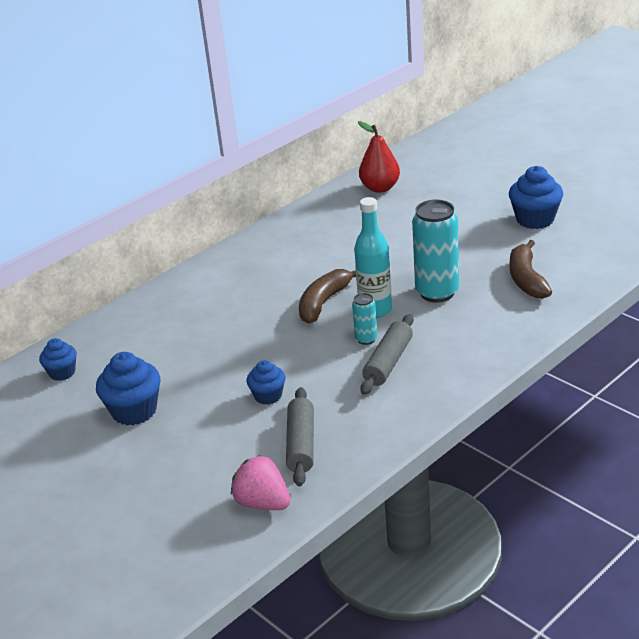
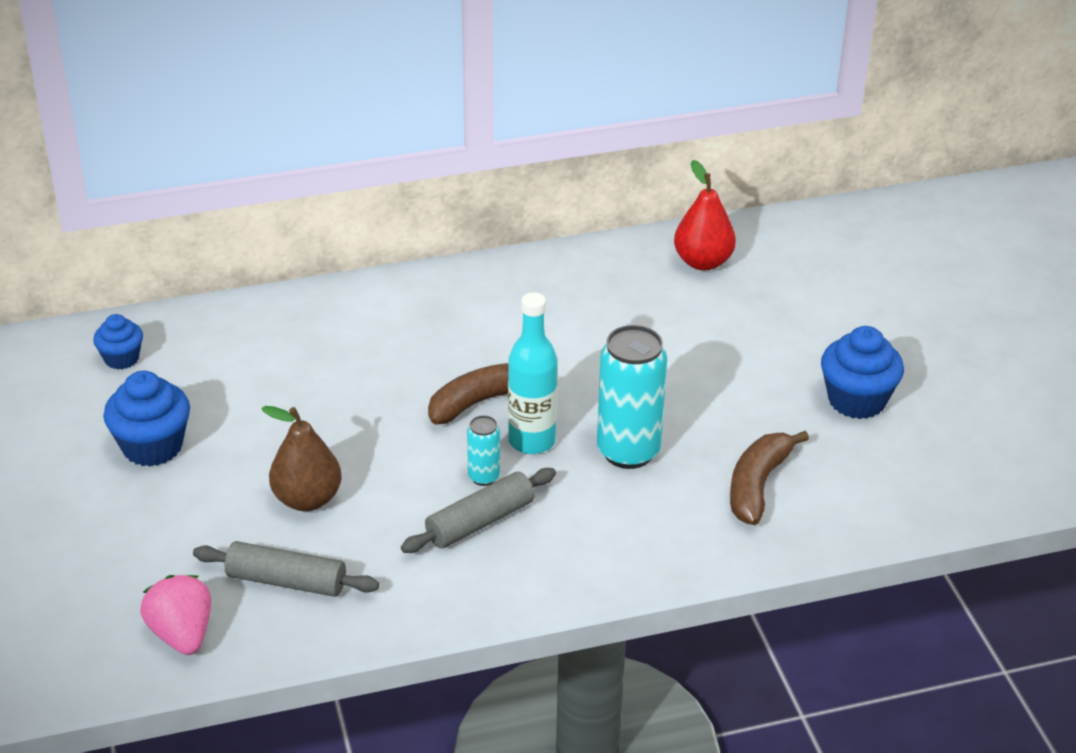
camera: 25 degrees right, 5 degrees up
(268, 396) = (307, 499): blue cupcake -> brown pear
(301, 444) = (286, 581): grey rolling pin -> grey rolling pin turned 75 degrees clockwise

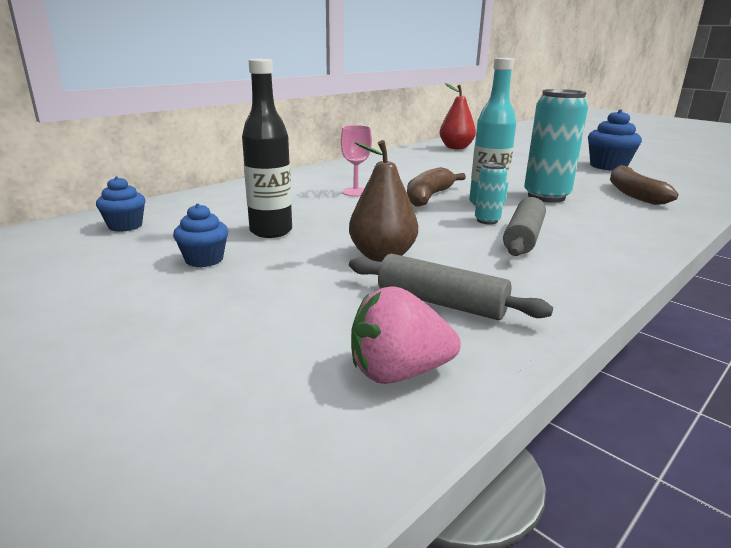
camera: 30 degrees left, 15 degrees down
(152, 446) = (204, 260): blue cupcake -> blue cupcake, size x0.61
(182, 634) = (398, 372): pink strawberry -> pink strawberry turned 45 degrees counterclockwise
(244, 418) = (271, 231): none -> black bottle
(286, 581) = (441, 303): grey rolling pin -> grey rolling pin turned 45 degrees clockwise
(408, 360) = (355, 192): none -> pink goblet

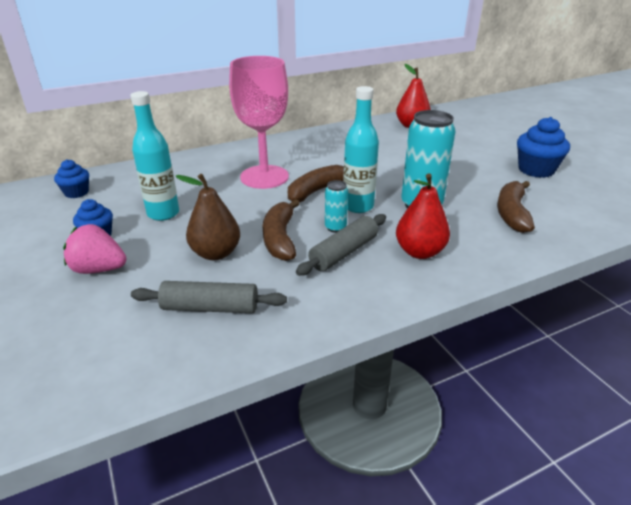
camera: 20 degrees right, 10 degrees up
(271, 231) = (163, 213): black bottle -> turquoise bottle
(355, 192) = (264, 177): pink goblet -> pink goblet, size x2.10
(398, 372) = (125, 360): pink strawberry -> pink strawberry (99, 269)
(440, 235) = (280, 238): none -> brown banana
(441, 303) = (210, 308): grey rolling pin -> grey rolling pin turned 45 degrees counterclockwise
(595, 228) = (419, 252): none -> red pear

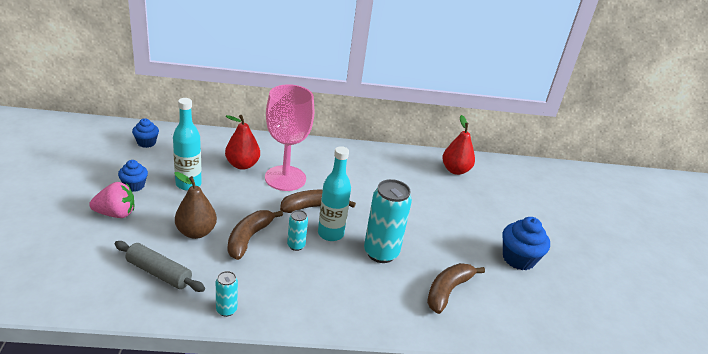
camera: 20 degrees right, 0 degrees up
(99, 269) = (116, 214): pink strawberry -> pink strawberry turned 135 degrees clockwise
(325, 313) = (226, 310): none -> turquoise can
(343, 252) = (282, 269): grey rolling pin -> none
(419, 252) = (337, 292): red pear -> red pear (242, 165)

